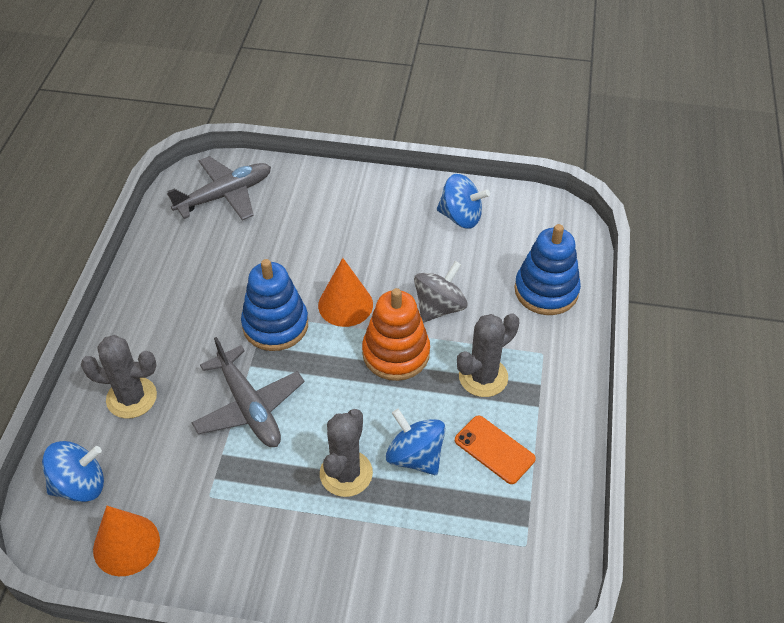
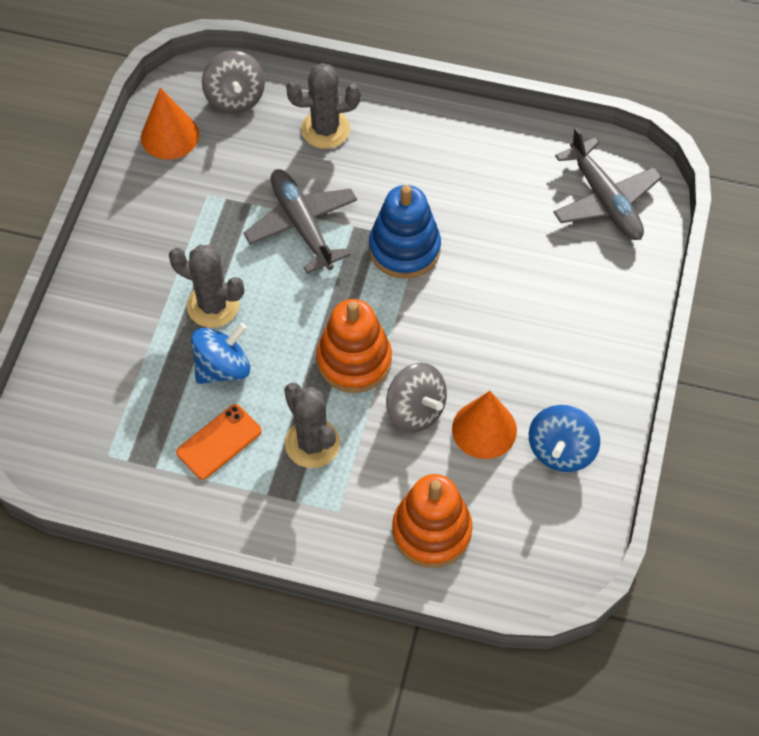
camera: 95 degrees right, 10 degrees up
(80, 485) = (235, 98): blue spinning top -> grey spinning top
(131, 397) = (325, 129): grey cactus -> grey cactus turned 75 degrees clockwise
(249, 406) = (302, 225): grey plane -> grey plane turned 90 degrees clockwise
(345, 304) = (427, 315): orange cone -> orange cone (484, 429)
(546, 290) = (431, 531): blue stacking toy -> orange stacking toy

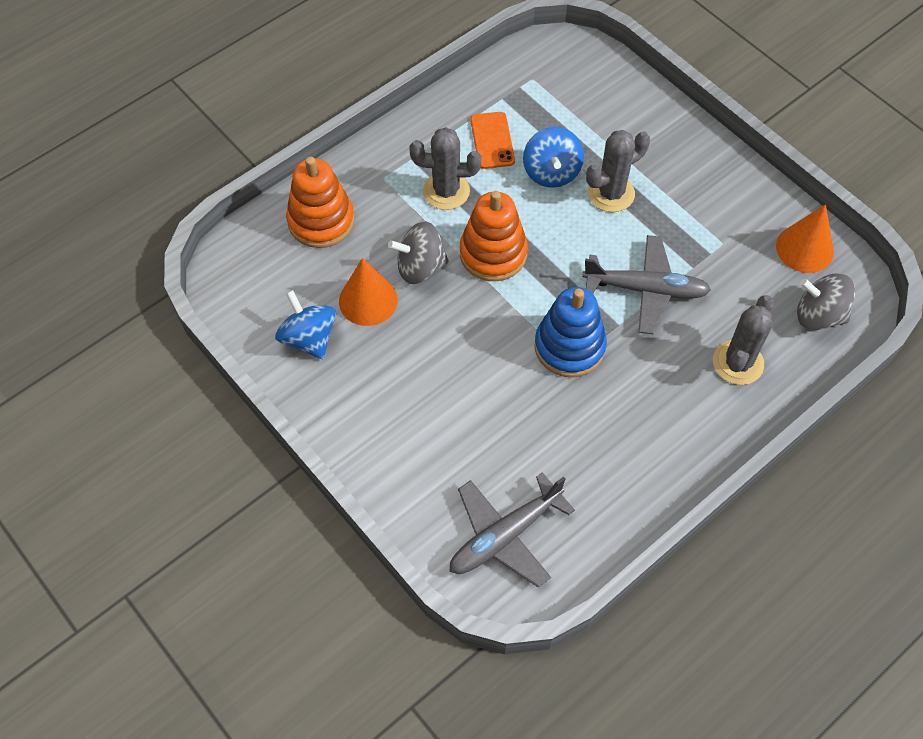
camera: 125 degrees right, 0 degrees up
(604, 200) = (505, 535): grey plane -> grey plane turned 45 degrees counterclockwise

